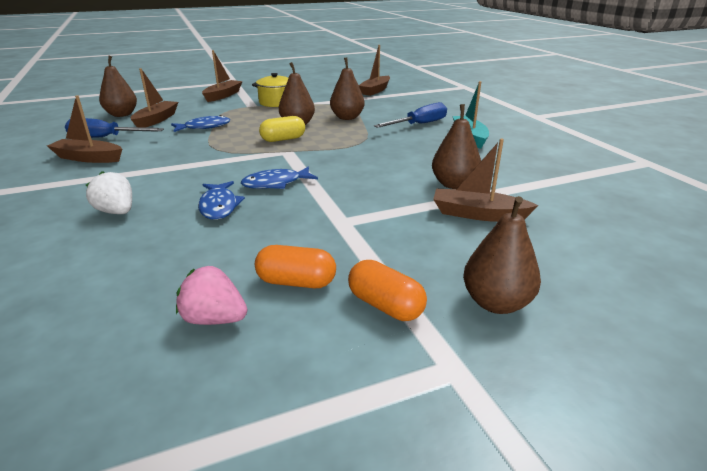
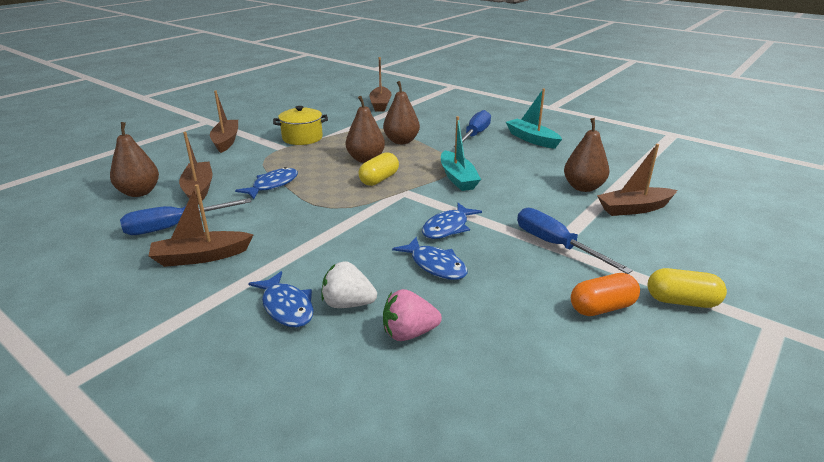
camera: 30 degrees left, 0 degrees up
(79, 201) = (286, 307): none -> blue fish
(214, 319) = (594, 360): pink strawberry -> pink strawberry (409, 333)
(343, 221) = (555, 245): none -> blue screwdriver
(347, 152) = (457, 178): none -> turquoise boat
(385, 305) = (681, 301): orange capsule -> yellow capsule
(496, 303) = (735, 273): brown pear -> none

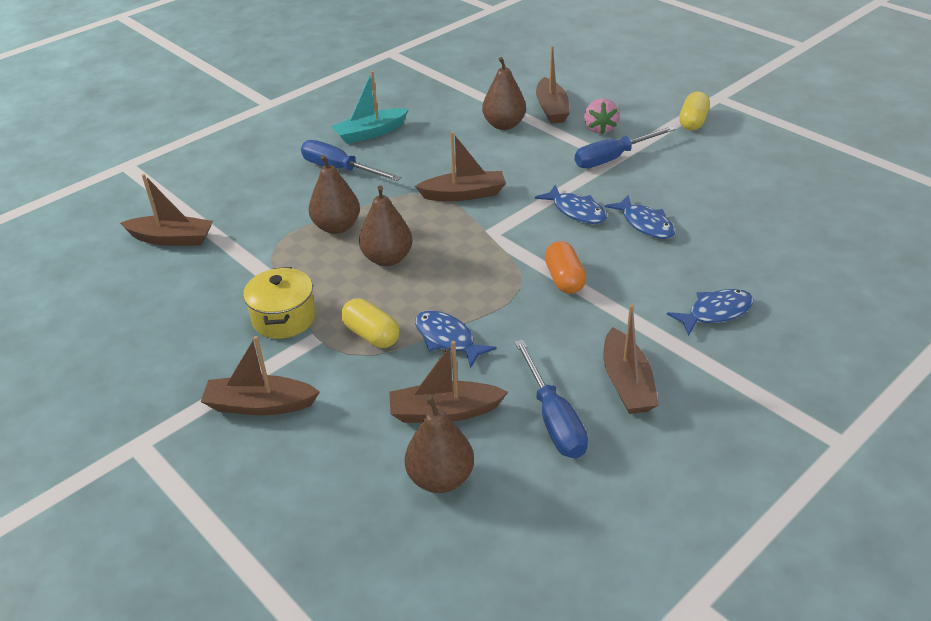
camera: 80 degrees left, 10 degrees up
(348, 304) = (708, 276): white strawberry -> none
(379, 179) = (453, 250): yellow capsule -> yellow capsule (371, 335)
(409, 333) = (745, 245): pink strawberry -> pink strawberry (599, 129)
(435, 265) = (645, 224): blue fish -> blue fish turned 90 degrees clockwise
(457, 178) = (464, 194): turquoise boat -> brown boat
(602, 308) = (703, 154): orange capsule -> orange capsule (564, 279)

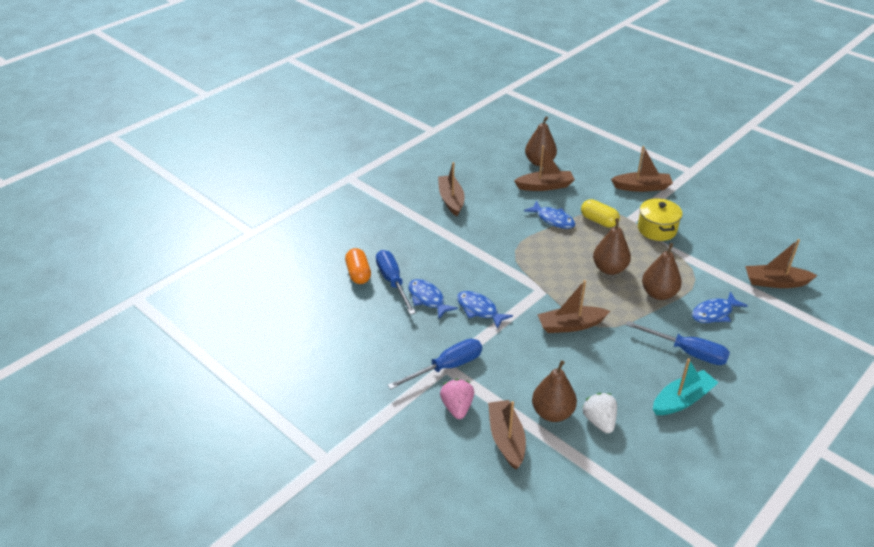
camera: 175 degrees right, 0 degrees up
(460, 119) = (599, 421): none -> white strawberry
(553, 419) = (489, 184): blue screwdriver -> blue screwdriver (393, 282)
(564, 279) = (486, 256): orange capsule -> orange capsule (358, 274)
(692, 122) = (364, 418): yellow capsule -> none
(715, 312) = (393, 237): blue fish -> blue fish (714, 313)

